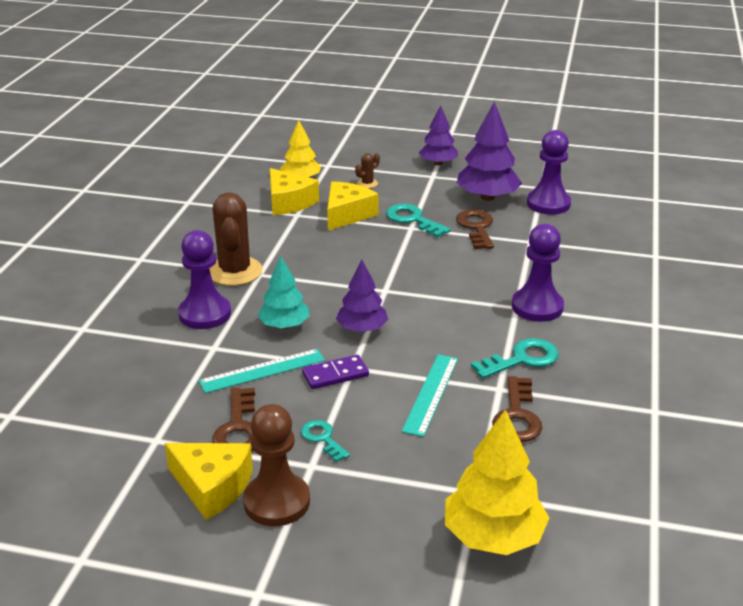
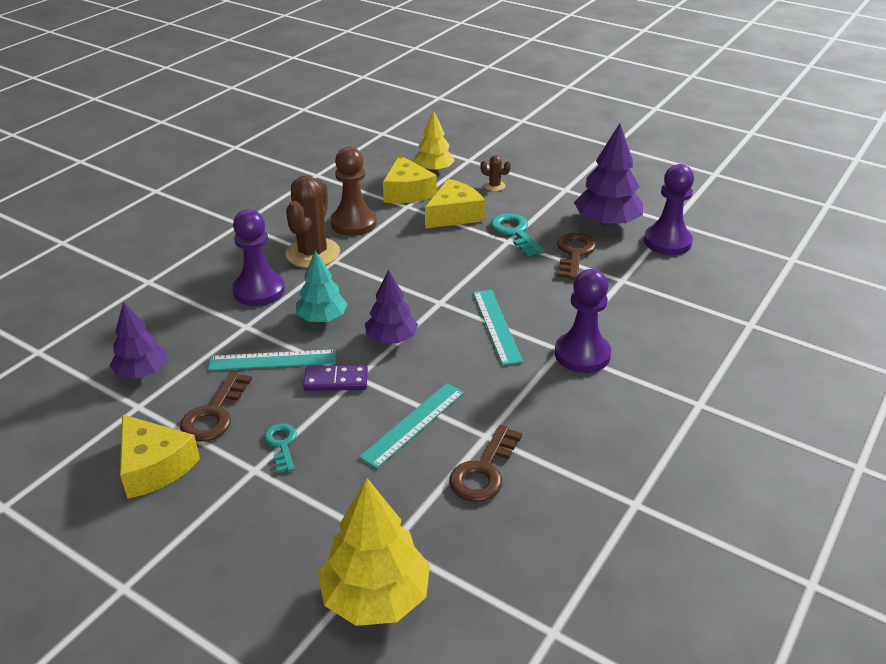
camera: 20 degrees right, 5 degrees up
(277, 502) = (199, 498): brown pawn -> brown pawn (353, 223)
(367, 183) = (494, 186): brown cactus -> brown cactus turned 45 degrees clockwise
(438, 163) = (579, 176): purple tree -> purple tree (142, 372)
(449, 299) = (497, 326): none -> turquoise ruler
(522, 359) = (529, 409): turquoise key -> none

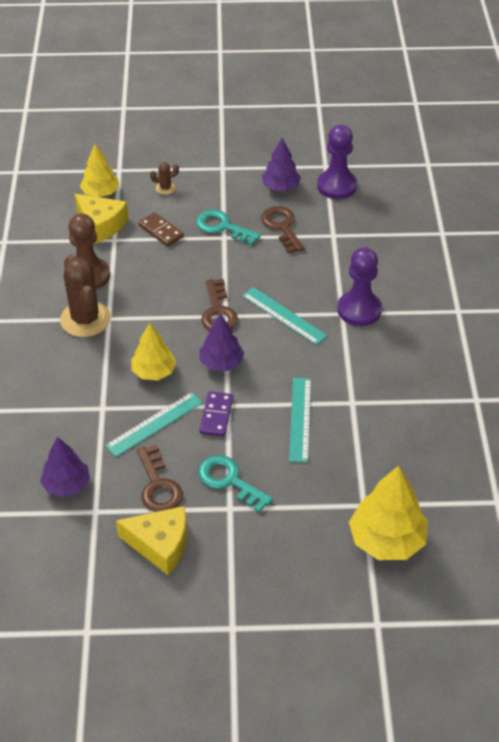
camera: 35 degrees left, 10 degrees up
(259, 290) = (79, 373): purple pawn -> none
(282, 444) = (229, 481): turquoise key -> turquoise key, size x1.57
(322, 318) = (154, 372): turquoise tree -> yellow tree
(336, 381) = (216, 415): purple domino -> purple domino turned 45 degrees counterclockwise
(454, 215) = (161, 231): yellow cheese -> brown domino
(483, 471) = (374, 427): brown key -> brown key (218, 312)
(607, 222) = (280, 187): purple tree -> purple tree, size x0.65

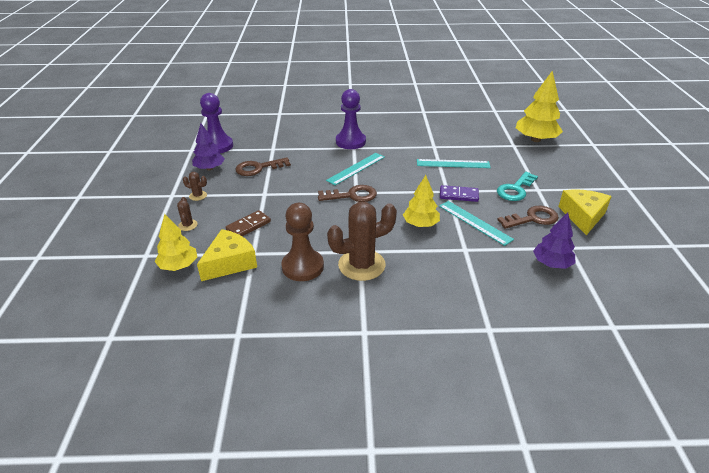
camera: 90 degrees left, 10 degrees down
(221, 187) = (198, 196): none -> brown cactus
(221, 363) = (406, 194): purple tree -> none
(223, 227) = (251, 194): turquoise key -> none

